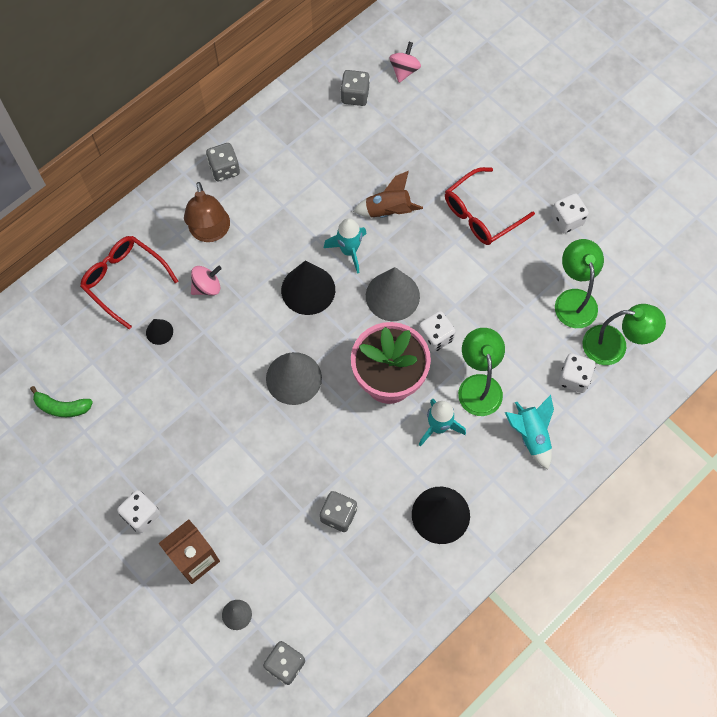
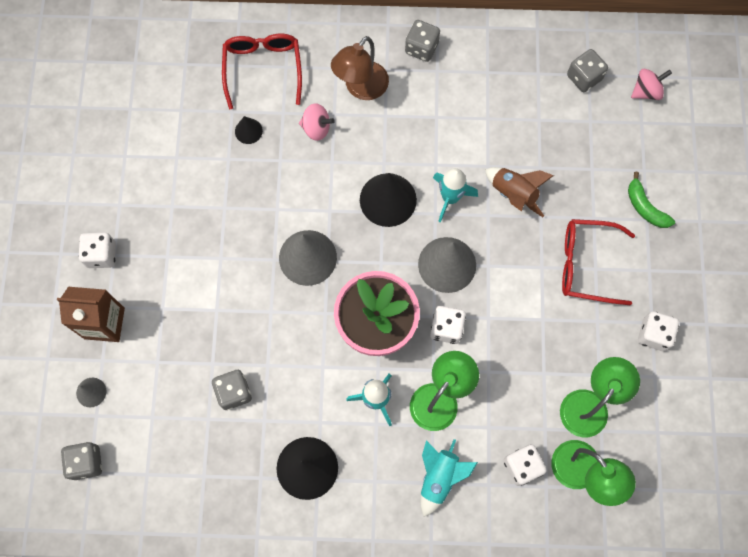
camera: 45 degrees right, 5 degrees up
(62, 407) = (128, 124): green banana -> green banana (645, 207)

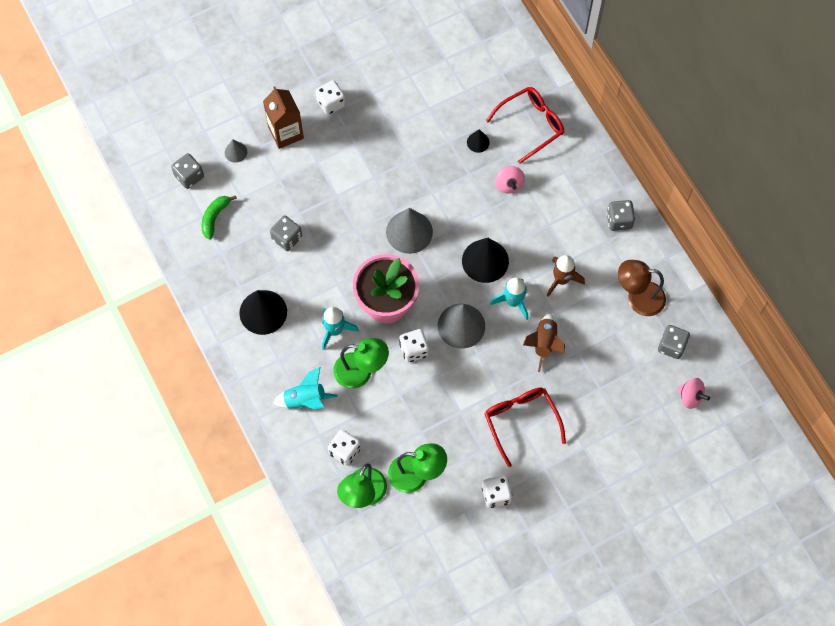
camera: 60 degrees right, 5 degrees down
(361, 88) = (559, 197): brown lamp -> brown lamp (638, 298)
(453, 138) = (561, 280): none -> brown rocket
(645, 207) = (593, 441): green banana -> green banana (215, 217)

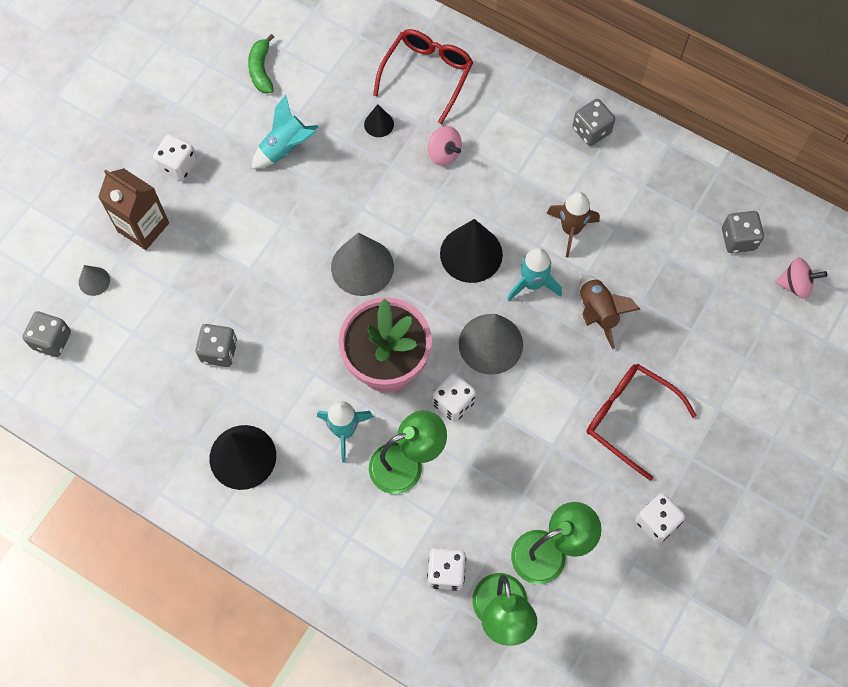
camera: 30 degrees left, 0 degrees up
(215, 217) = (114, 373): green banana -> green banana (261, 70)
(305, 400) = (360, 536): turquoise rocket -> turquoise rocket (286, 148)
(638, 298) = (667, 205): brown lamp -> none

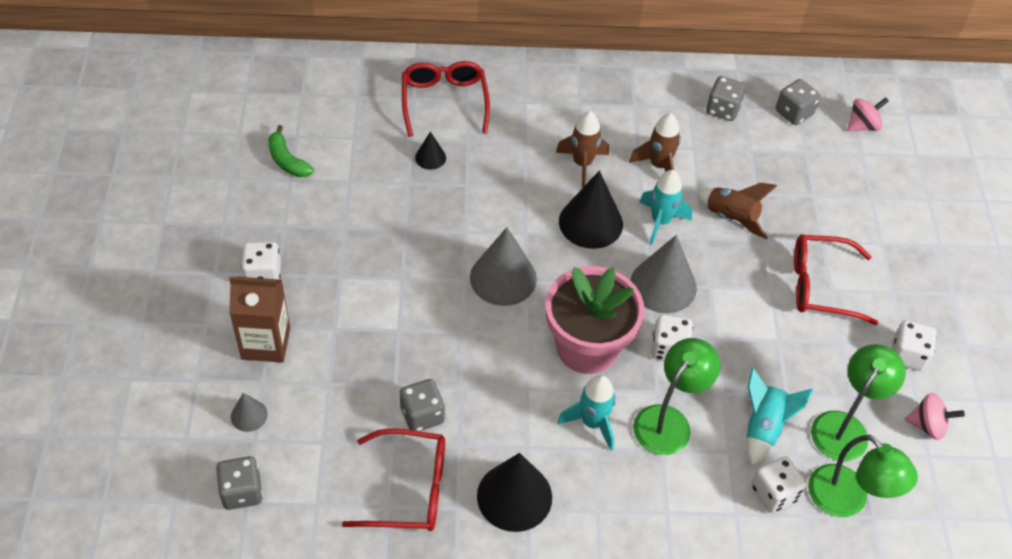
camera: 35 degrees left, 15 degrees down
(170, 406) = (409, 489): none -> red glasses
(286, 148) = (358, 214): turquoise rocket -> turquoise rocket (763, 427)
(444, 154) = (506, 155): pink spinning top -> pink spinning top (927, 425)
(504, 194) = (582, 164): none -> brown rocket
(591, 130) = (616, 85): grey dice -> grey dice (722, 109)

